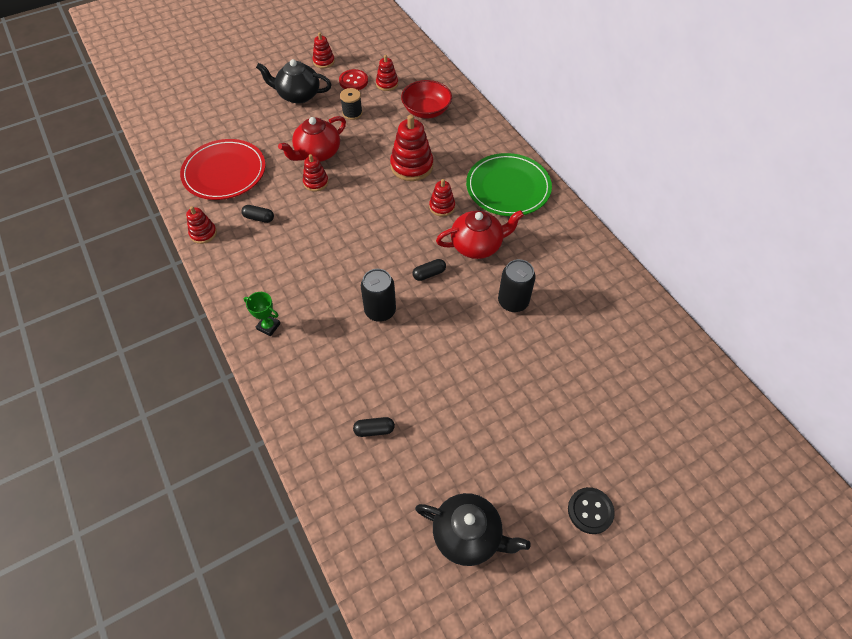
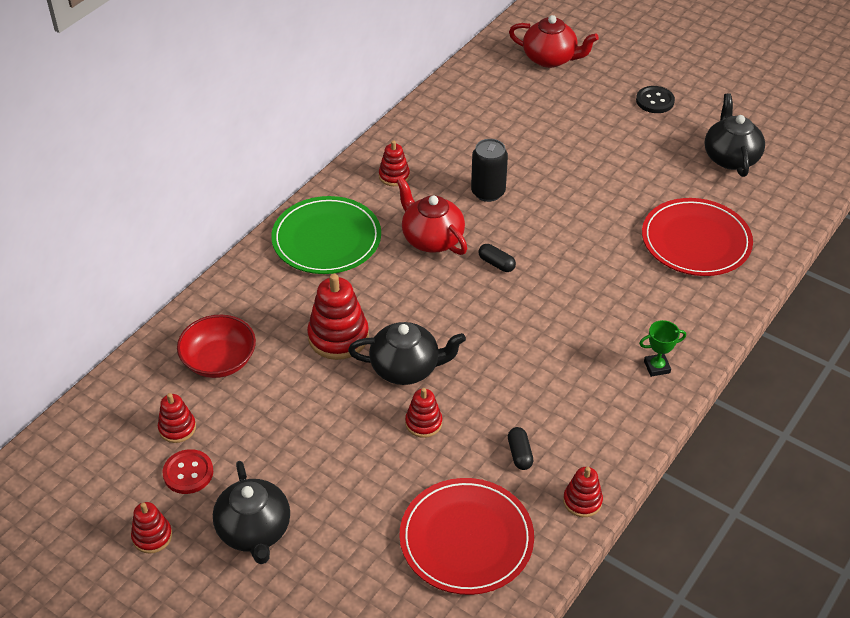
camera: 115 degrees left, 10 degrees down
(268, 326) = (656, 367): green trophy -> green trophy turned 75 degrees clockwise
(317, 153) = (369, 446): red teapot -> red teapot (550, 59)
(352, 113) = (264, 442): black spool -> none
(364, 189) = (406, 368): none -> black teapot
(374, 430) = (696, 241): black capsule -> red plate
(380, 311) = (570, 285): black can -> none
(442, 207) = (392, 285): red stacking toy -> red stacking toy (394, 176)

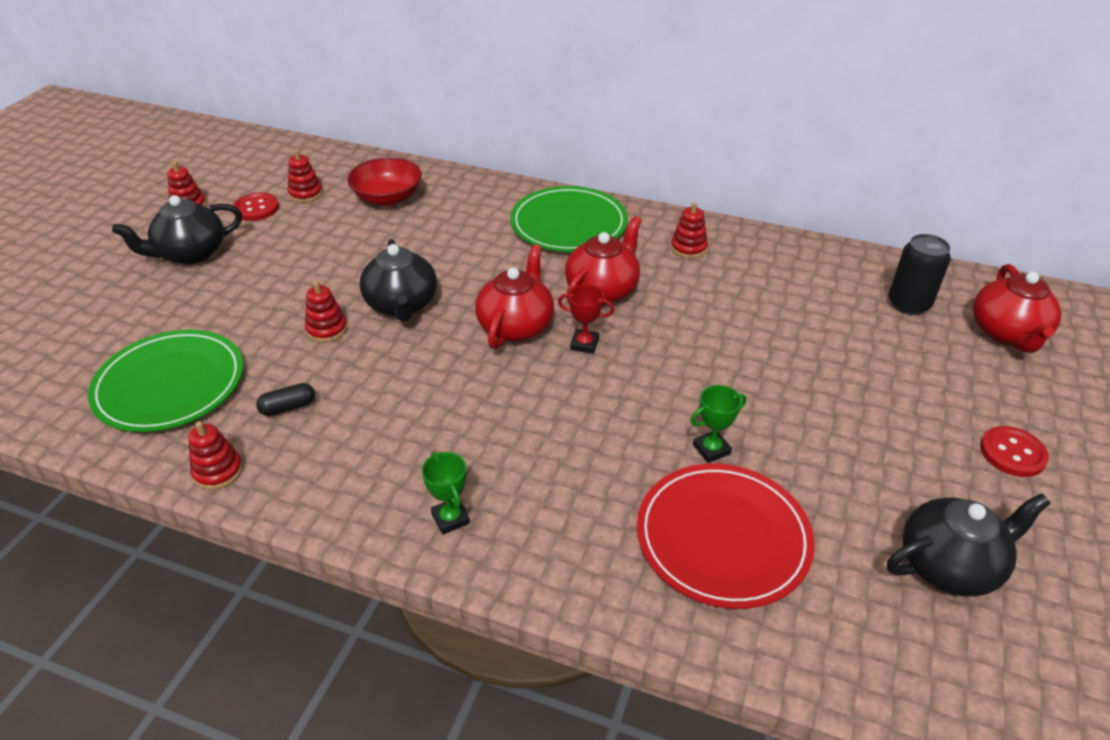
camera: 75 degrees right, 5 degrees down
(338, 337) = (434, 255): red stacking toy -> none
(460, 299) = (516, 326): none -> red teapot
(466, 539) = (170, 384): red plate -> green plate
(488, 192) = (704, 319): black can -> black can (908, 304)
(496, 263) = (584, 344): black capsule -> red trophy
(622, 225) = (711, 449): none -> green trophy
(655, 101) = (1012, 453): black button -> red button

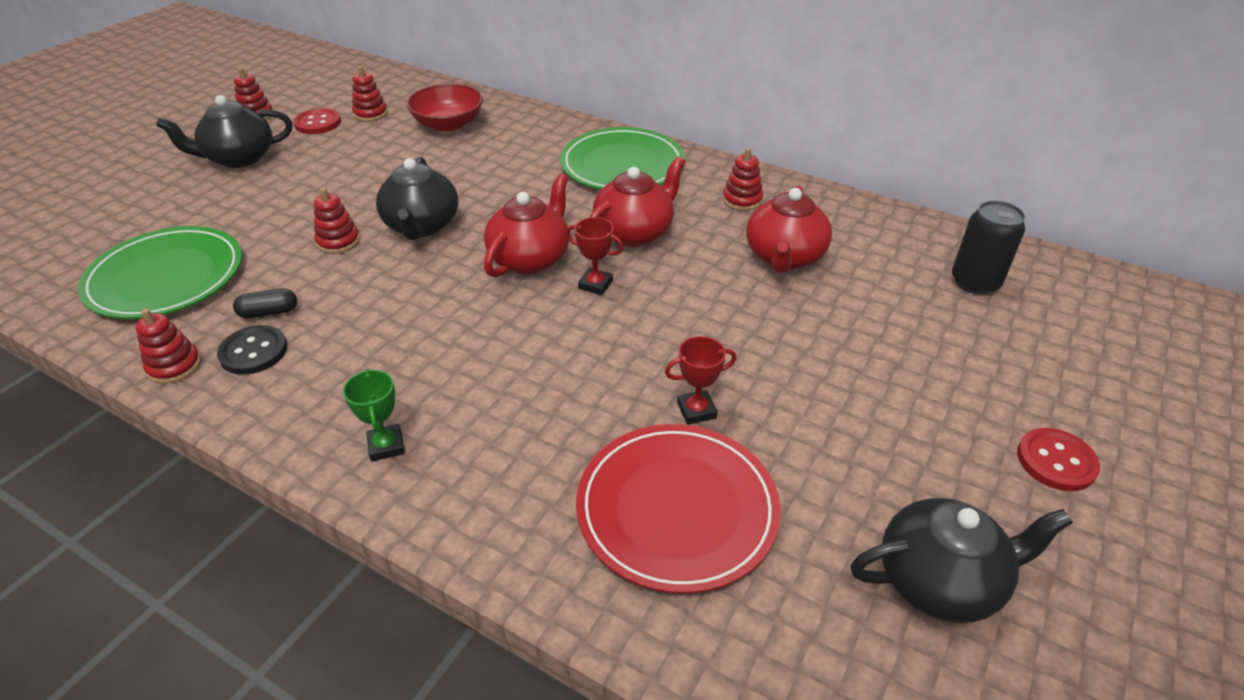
camera: 10 degrees right, 0 degrees up
(289, 447) = (253, 352): none -> black button
(711, 449) = (696, 411): green trophy -> red trophy
(1007, 333) = (1086, 326): red teapot -> red teapot (784, 257)

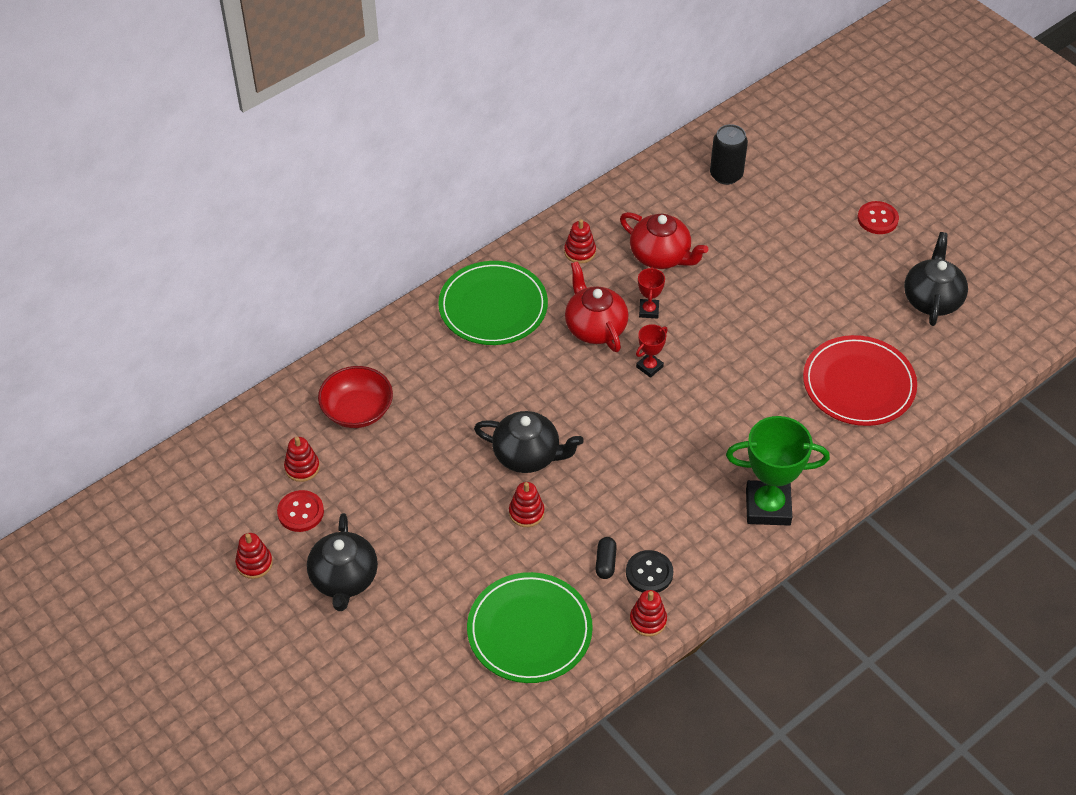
camera: 70 degrees left, 10 degrees up
(386, 446) = (768, 507): green trophy -> green trophy, size x2.08
(530, 258) = (602, 396): red teapot -> none
(696, 411) = (790, 352): red trophy -> red trophy (649, 310)

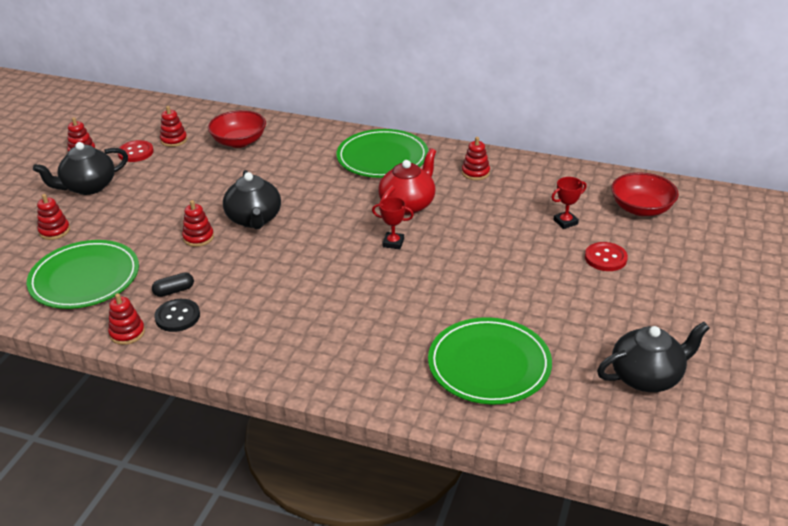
camera: 60 degrees right, 15 degrees down
(416, 635) = (54, 231): none -> red stacking toy
(649, 310) = (451, 222): red trophy -> red trophy (565, 222)
(661, 256) = (514, 208): red teapot -> none
(726, 175) = (641, 208): black can -> red bowl
(768, 507) = (296, 358): green trophy -> none
(858, 384) = (489, 364): red plate -> green plate
(877, 219) = (703, 306): red button -> red button (605, 258)

